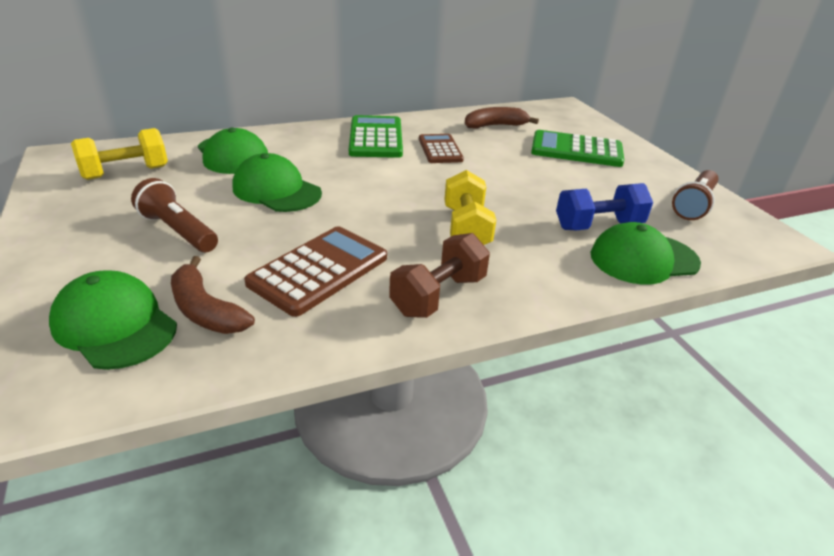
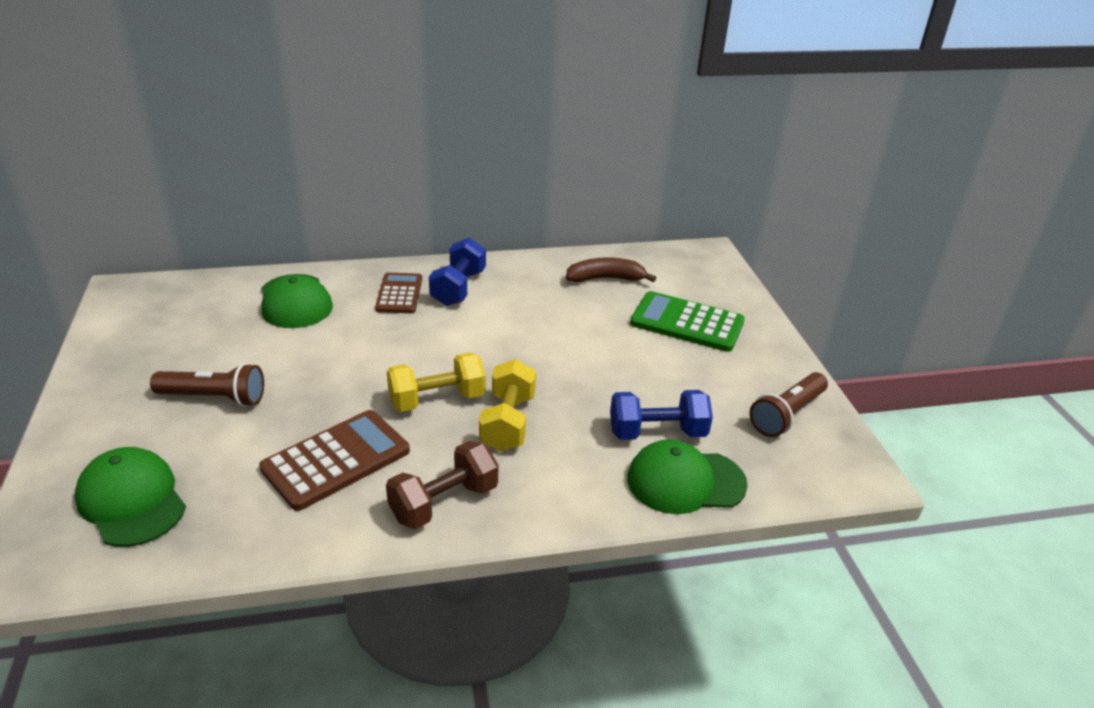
camera: 10 degrees right, 0 degrees up
(126, 173) = (181, 318): yellow dumbbell -> yellow dumbbell (437, 400)
(178, 231) = (214, 398): brown flashlight -> brown flashlight turned 135 degrees clockwise
(206, 310) = (216, 494): brown banana -> none
(276, 190) = (326, 354): green cap -> none
(376, 138) = (458, 288): green calculator -> blue dumbbell
(440, 149) = (525, 310): brown calculator -> brown calculator (399, 294)

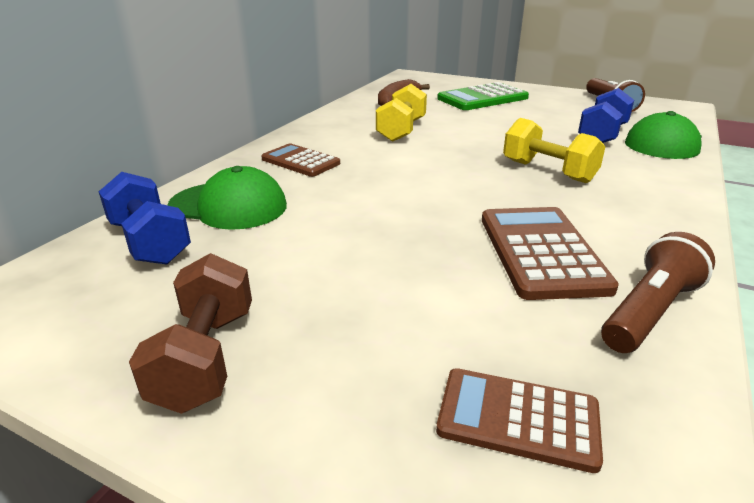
camera: 50 degrees left, 5 degrees down
(132, 500) = (518, 419): green cap -> brown calculator
(214, 398) = (348, 296): brown flashlight -> brown flashlight (650, 312)
(437, 400) = (488, 187): yellow dumbbell -> yellow dumbbell (401, 130)
(444, 502) = (644, 220): brown dumbbell -> brown dumbbell (206, 358)
(458, 288) = (331, 140): blue dumbbell -> blue dumbbell (150, 242)

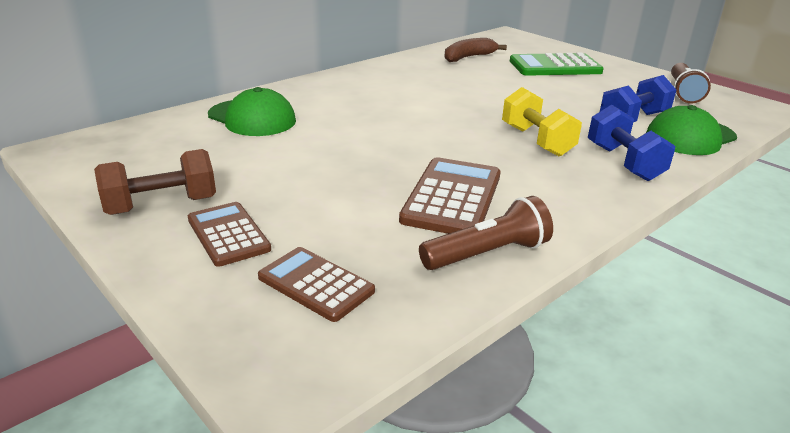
camera: 20 degrees right, 0 degrees up
(150, 242) = (181, 132): blue dumbbell -> blue dumbbell (623, 162)
(206, 358) = (161, 205): brown dumbbell -> brown dumbbell turned 45 degrees clockwise
(300, 161) = (334, 95): brown calculator -> brown calculator (228, 234)
(401, 130) = (444, 84): yellow dumbbell -> none

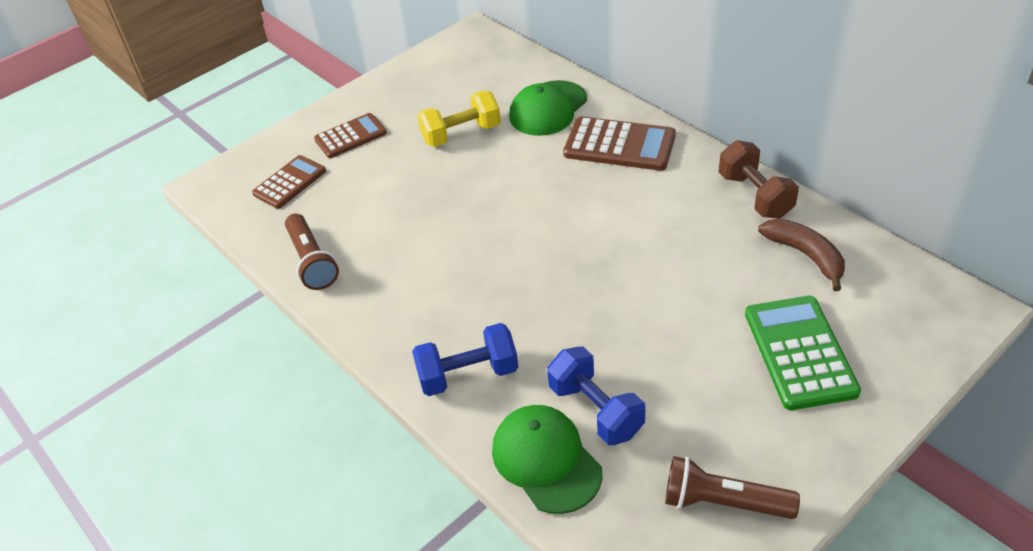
camera: 95 degrees right, 15 degrees up
(161, 205) = (390, 100): brown dumbbell -> brown dumbbell (755, 195)
(452, 197) = (396, 242): brown calculator -> brown calculator (619, 145)
(536, 141) = (518, 307): yellow dumbbell -> yellow dumbbell (461, 134)

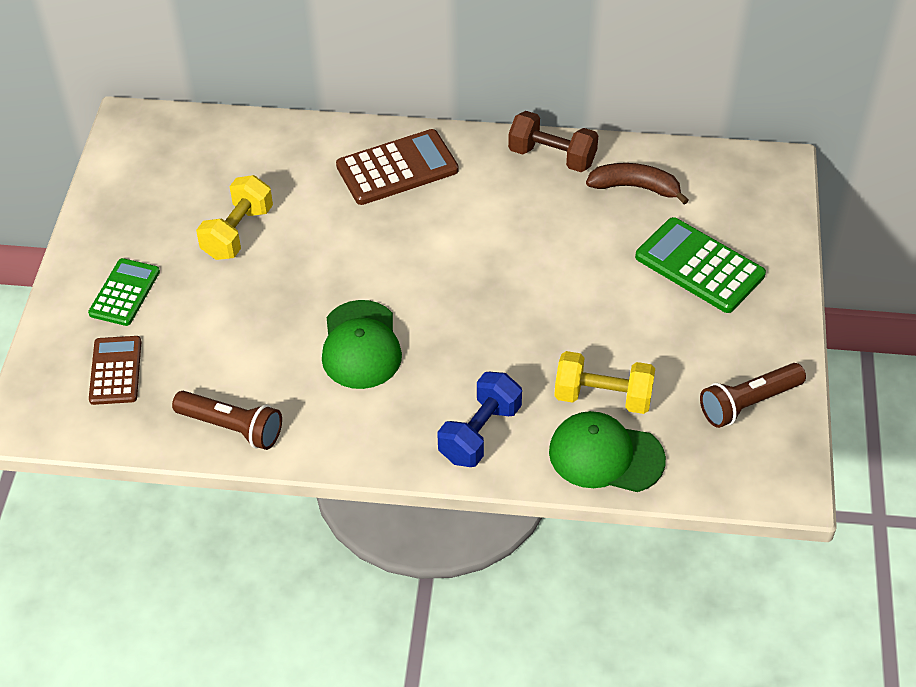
camera: 45 degrees left, 5 degrees up
(350, 136) = (124, 293): brown calculator -> green calculator
(548, 109) = (294, 166): green cap -> green cap (361, 345)
(595, 410) = (603, 397): blue dumbbell -> yellow dumbbell

